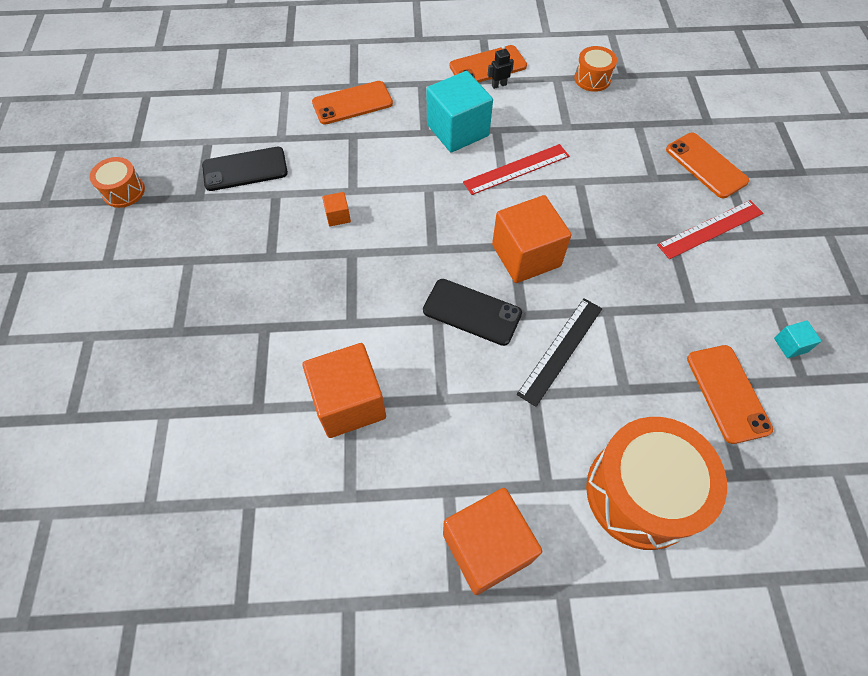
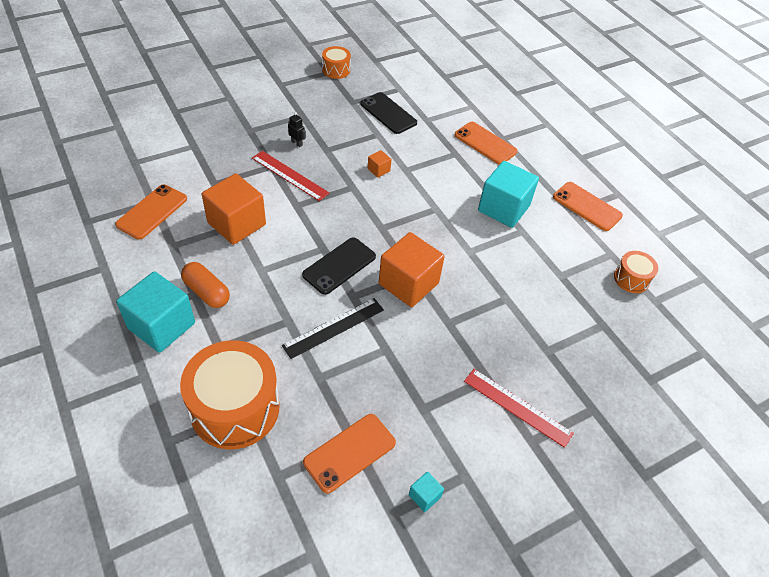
camera: 60 degrees right, 10 degrees down
(452, 474) = (206, 292): none -> orange capsule
(472, 312) = (339, 266): black phone -> black phone turned 45 degrees clockwise
(487, 547) = (161, 326): orange cube -> turquoise cube
(499, 85) = (571, 219): black robot -> black robot (297, 143)
(516, 169) = (490, 255): red ruler -> red ruler (289, 175)
(560, 350) = (334, 327): black ruler -> black ruler turned 45 degrees counterclockwise
(706, 165) = (592, 389): orange phone -> orange phone (152, 212)

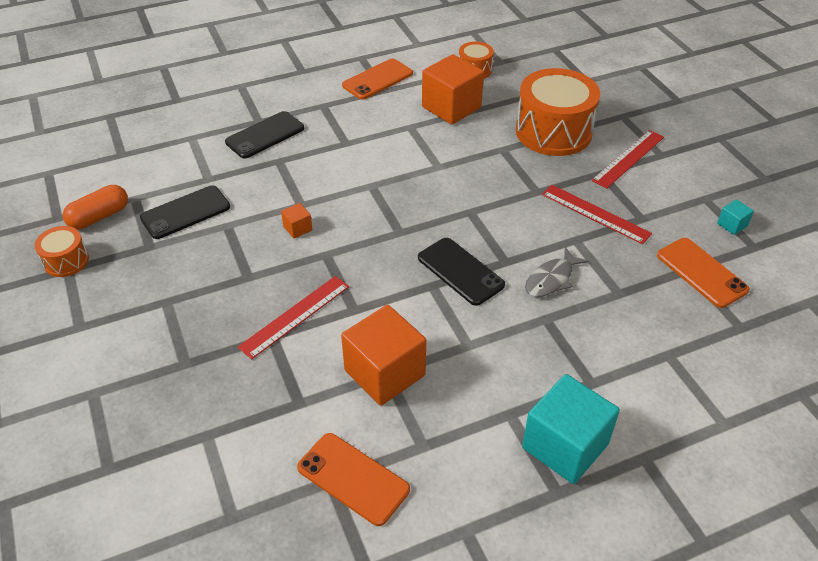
camera: 80 degrees left, 5 degrees down
(206, 292) = (507, 400): orange capsule -> orange capsule (99, 217)
(235, 408) = (670, 364): orange drum -> orange drum (553, 132)
(297, 143) = (228, 308): black robot -> none
(334, 327) = (551, 279): black ruler -> grey fish
(408, 283) = (485, 216): orange cube -> orange cube (451, 107)
(424, 368) = (595, 214): none -> red ruler
(485, 143) = (265, 135): orange phone -> black phone
(503, 208) = (375, 135): turquoise cube -> none

